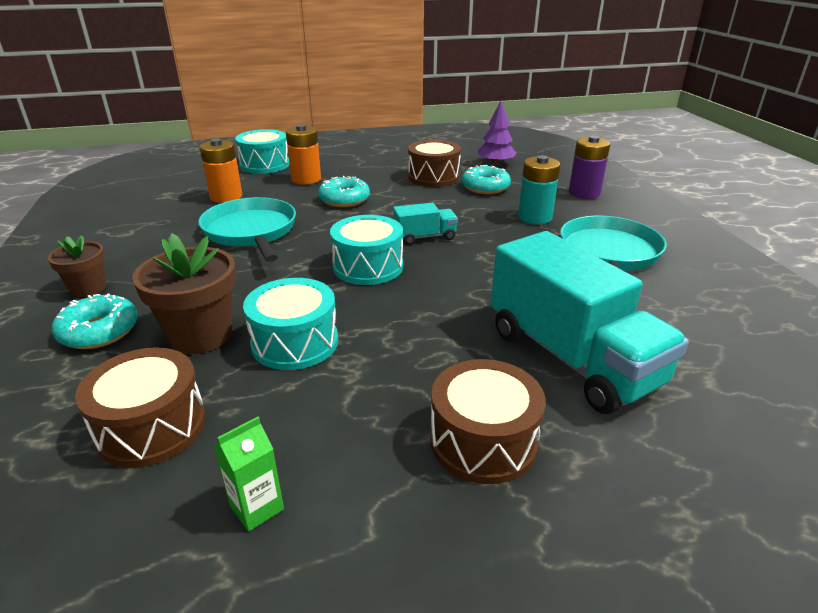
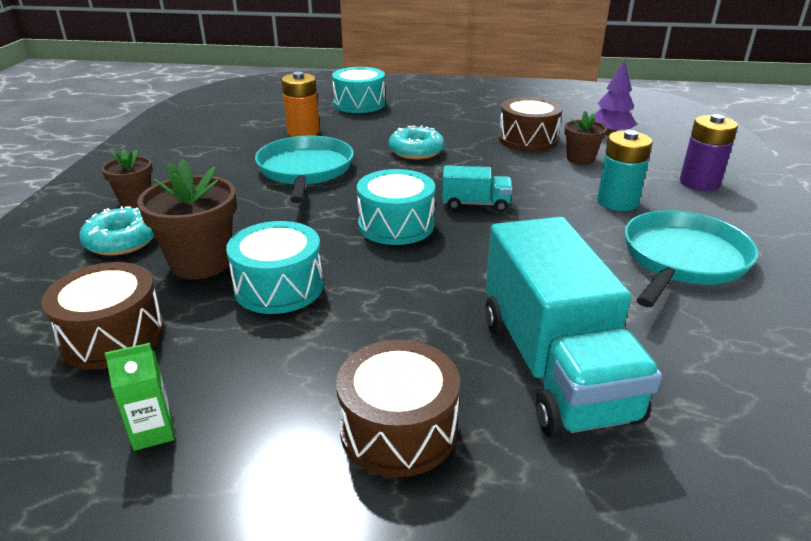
camera: 20 degrees right, 0 degrees up
(306, 179) = (391, 124): orange battery -> none
(485, 187) = (580, 159): turquoise donut -> brown flower pot

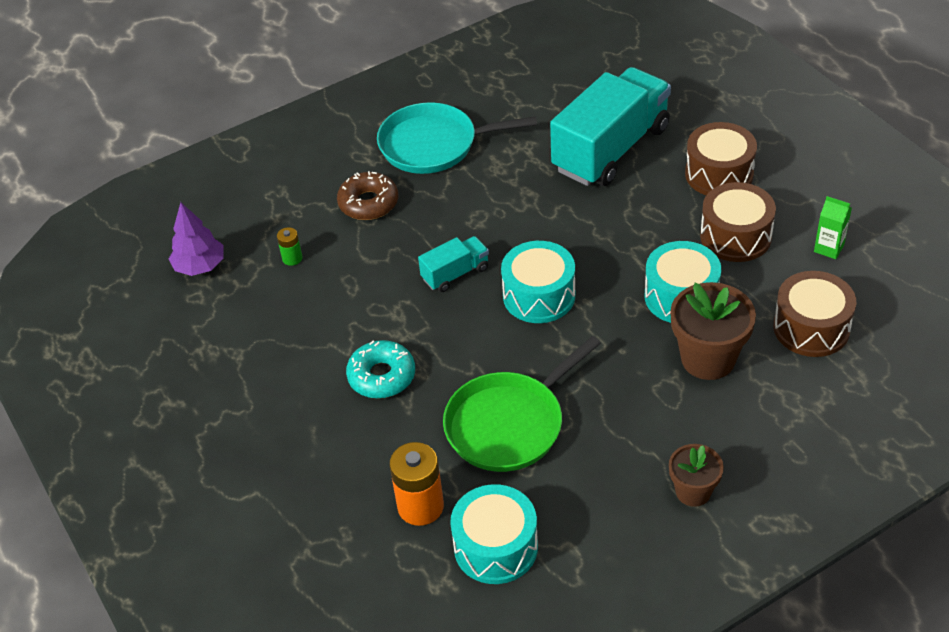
camera: 125 degrees left, 15 degrees up
(122, 241) = (744, 431): turquoise donut -> none
(305, 170) = (509, 424): turquoise pan -> green pan
(359, 104) = (280, 527): turquoise drum -> turquoise drum (496, 547)
(475, 204) = (455, 274): turquoise truck -> turquoise truck turned 90 degrees clockwise
(528, 140) = (271, 314): brown drum -> brown drum (735, 236)
(580, 159) = (292, 258): brown flower pot -> green battery
(617, 202) = (368, 203): turquoise battery -> brown donut
(699, 183) = (282, 175): purple battery -> none

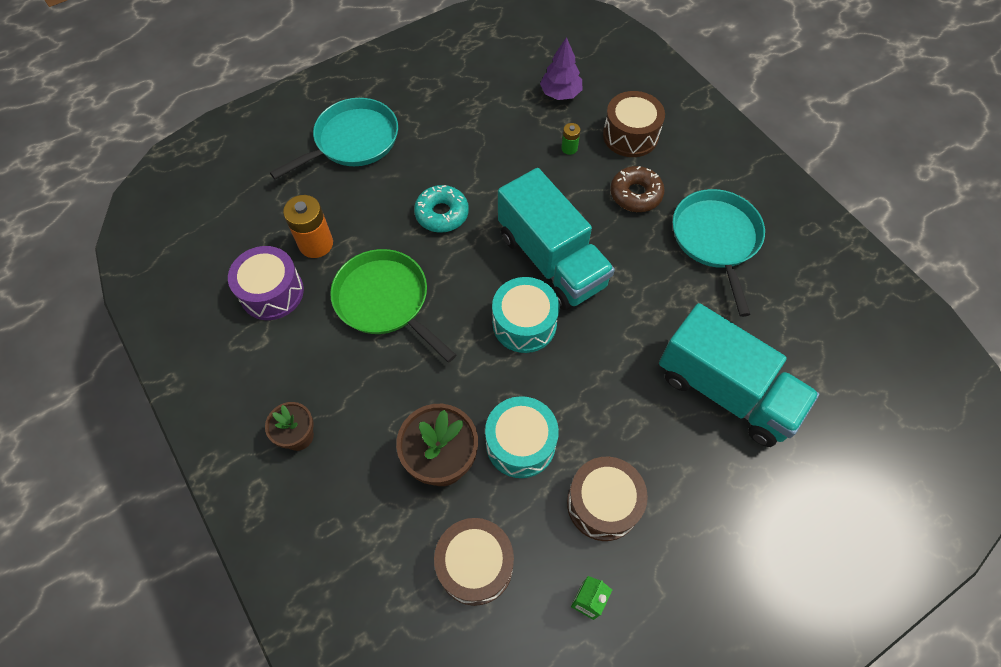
camera: 85 degrees right, 15 degrees up
(245, 482) = (353, 141): none -> turquoise pan
(455, 274) = (551, 260): turquoise truck -> turquoise truck, size x2.17
(496, 547) = (272, 292): turquoise drum -> purple drum
(719, 174) = (696, 496): brown drum -> brown drum (630, 135)

